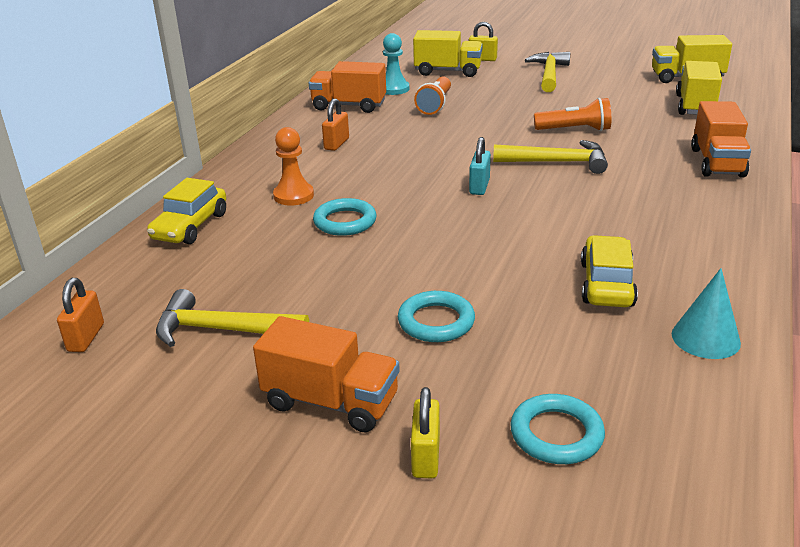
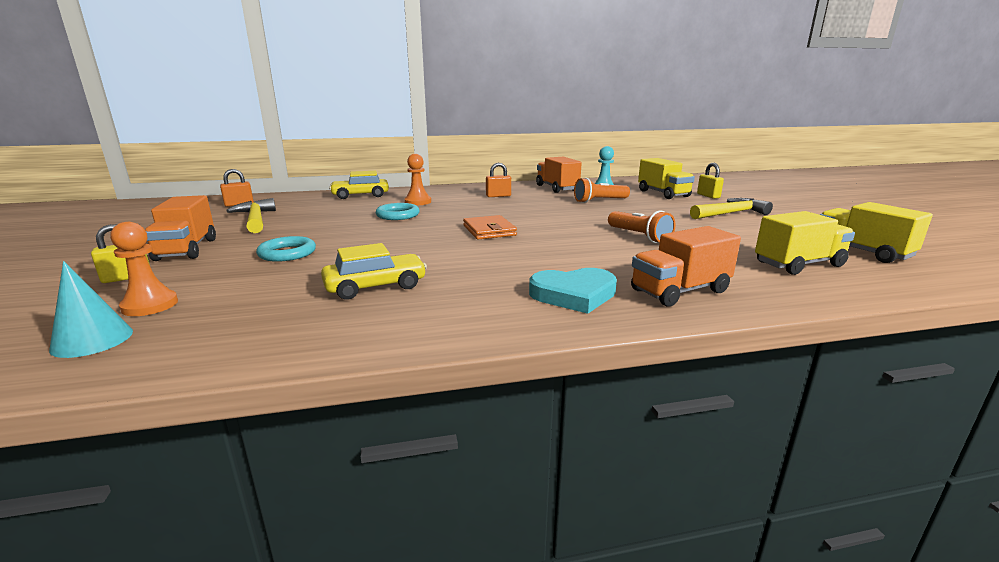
camera: 55 degrees right, 10 degrees down
(479, 187) = (489, 230): turquoise padlock -> orange wallet
(556, 434) = (150, 305): turquoise ring -> orange pawn
(557, 162) = (567, 241): yellow hammer -> none
(695, 201) = (574, 294): none -> turquoise heart
(705, 338) = (308, 334): turquoise cone -> turquoise cone (92, 340)

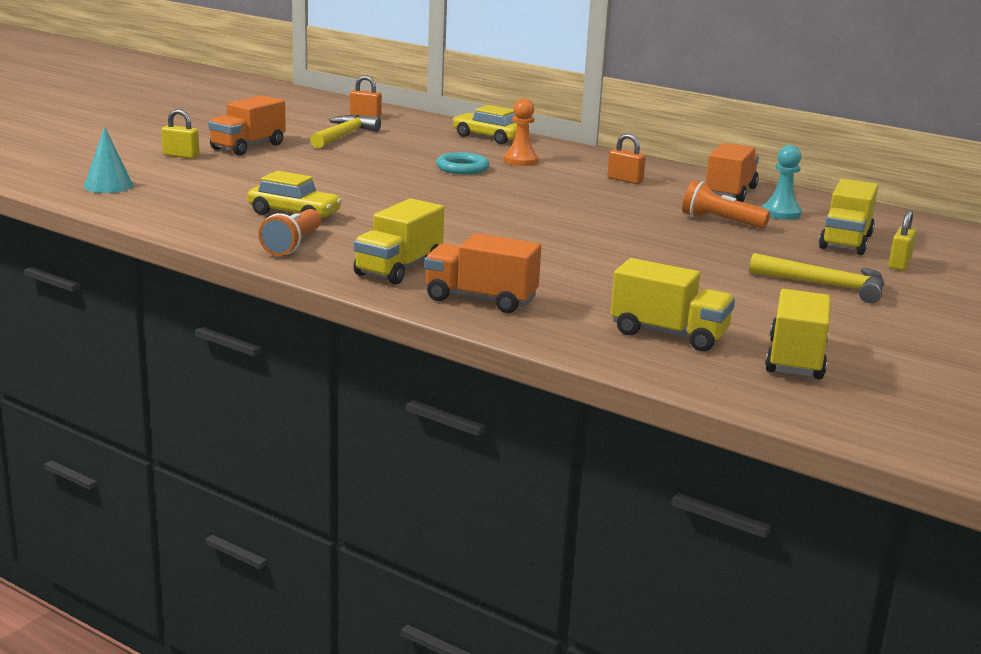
camera: 45 degrees right, 0 degrees up
(150, 305) = (161, 177): orange pawn -> none
(287, 253) = (299, 172): turquoise ring -> none
(489, 230) = (495, 208): orange wallet -> none
(574, 294) = (399, 269): turquoise heart -> yellow truck
(639, 236) = (614, 261): orange flashlight -> orange flashlight (293, 245)

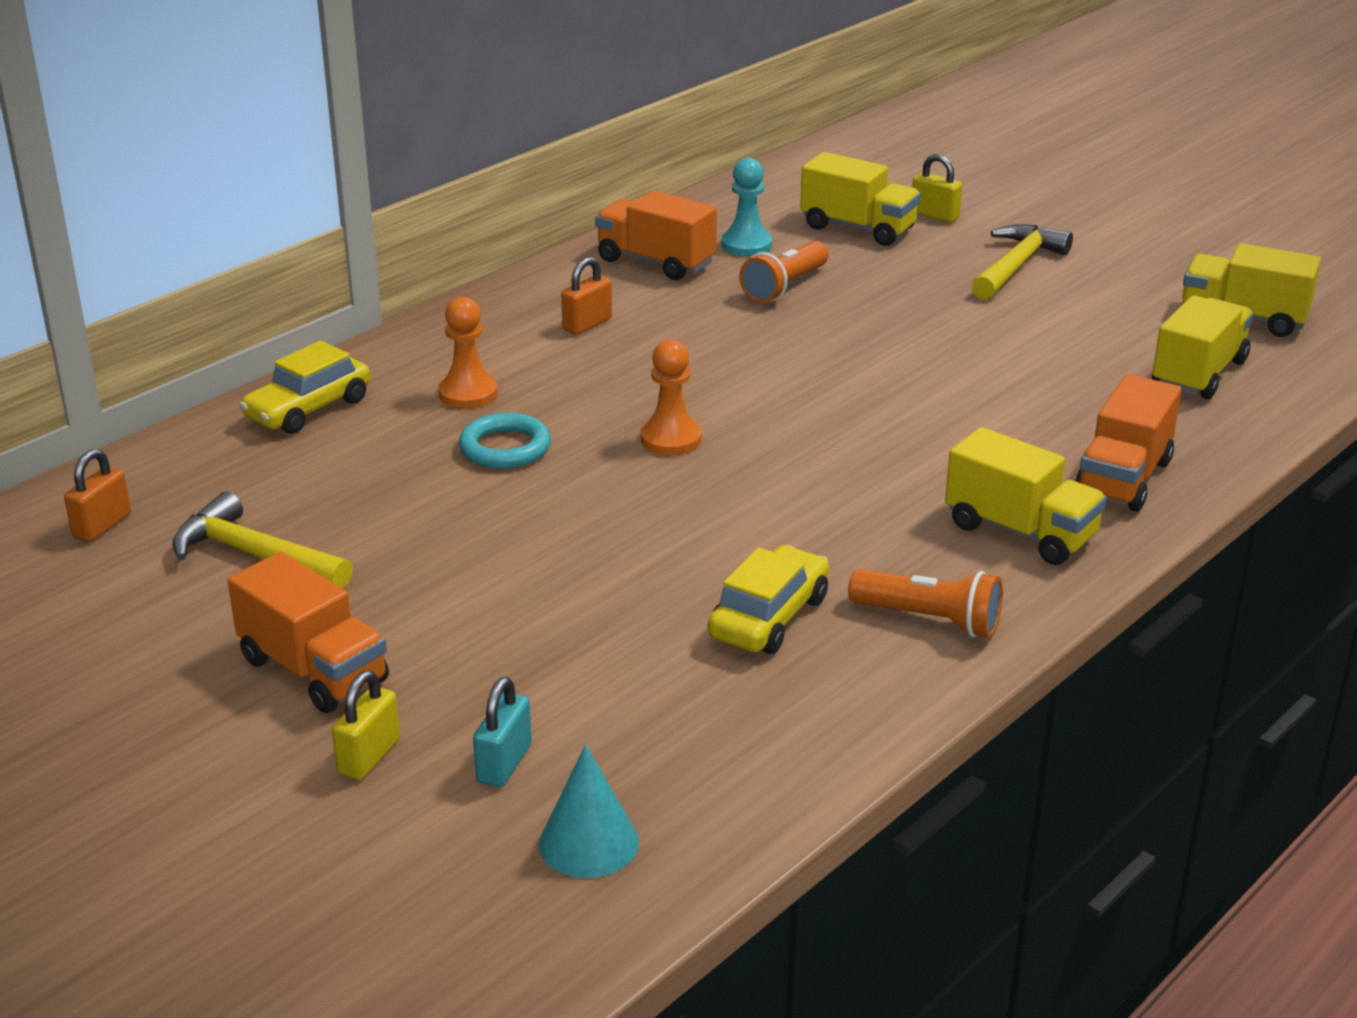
camera: 80 degrees left, 10 degrees up
(171, 173) = (504, 763): none -> turquoise padlock
(486, 197) = (671, 439): none -> orange pawn

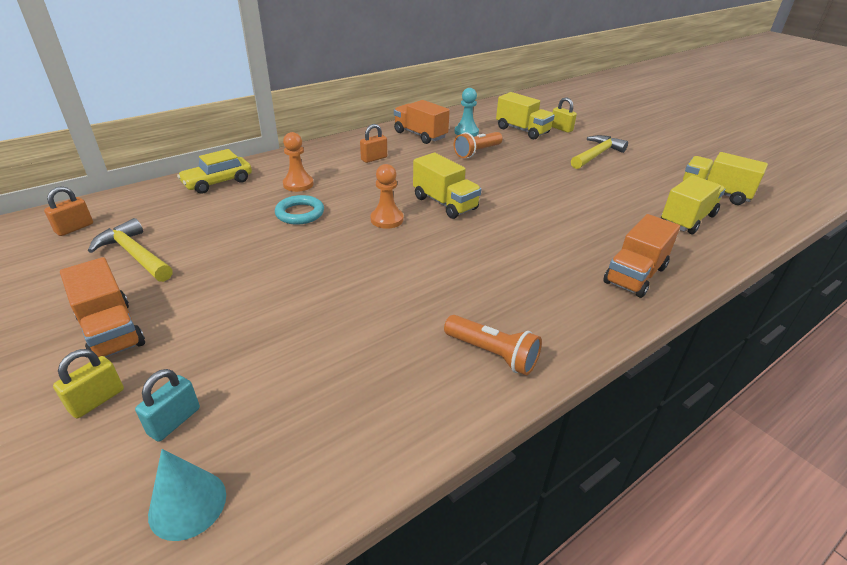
camera: 10 degrees right, 5 degrees up
(769, 617) = (393, 336): yellow car -> none
(1020, 532) = (565, 301): yellow truck -> yellow truck (445, 203)

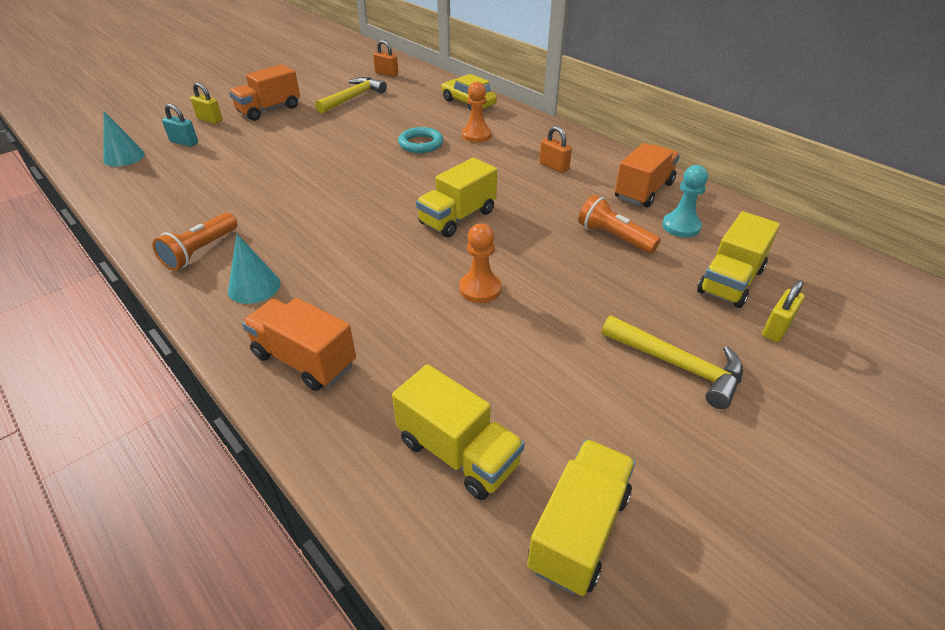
camera: 85 degrees right, 5 degrees up
(387, 219) = (416, 186): orange pawn -> orange pawn (480, 289)
(550, 308) = (254, 287): none -> turquoise cone

